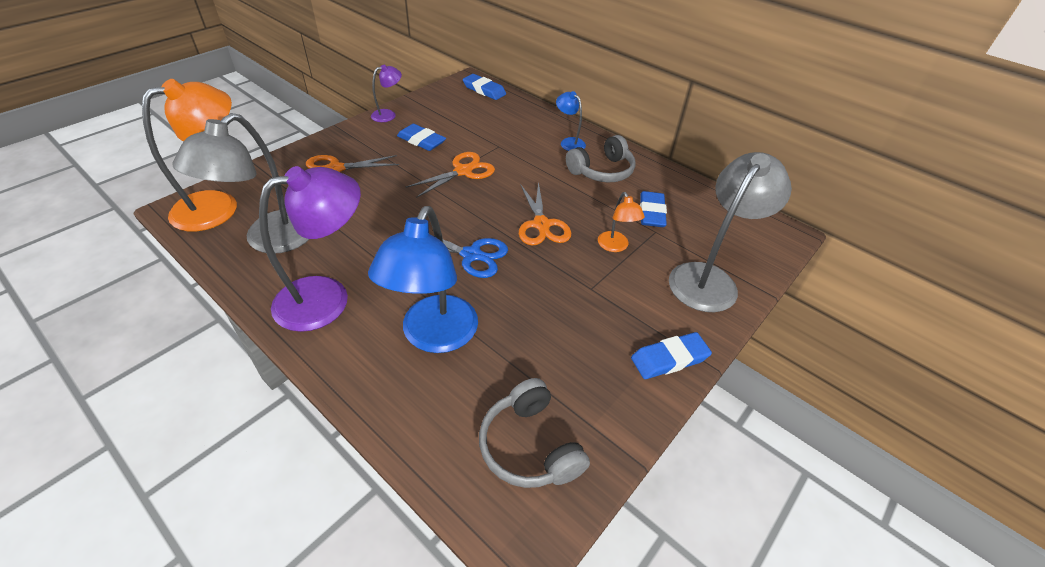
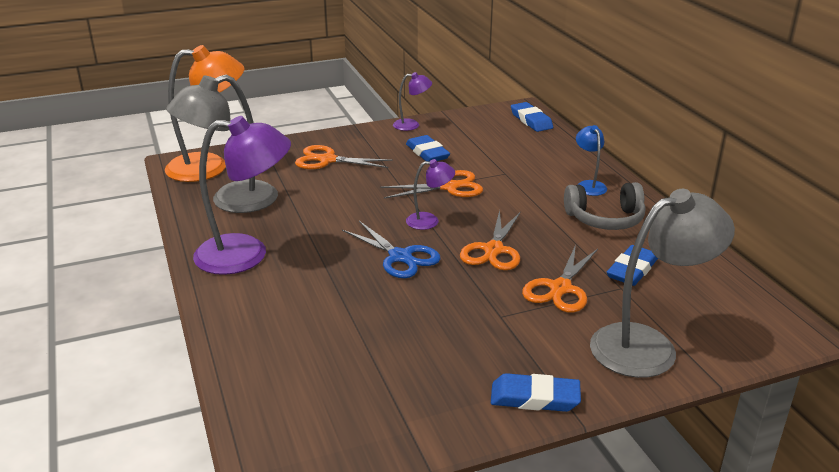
camera: 30 degrees right, 15 degrees down
(434, 337) = (314, 309): blue lamp -> none
(471, 210) = (429, 221): none -> purple lamp
(529, 446) = (334, 415): grey headphones -> none
(615, 246) = (560, 288): orange lamp -> orange scissors

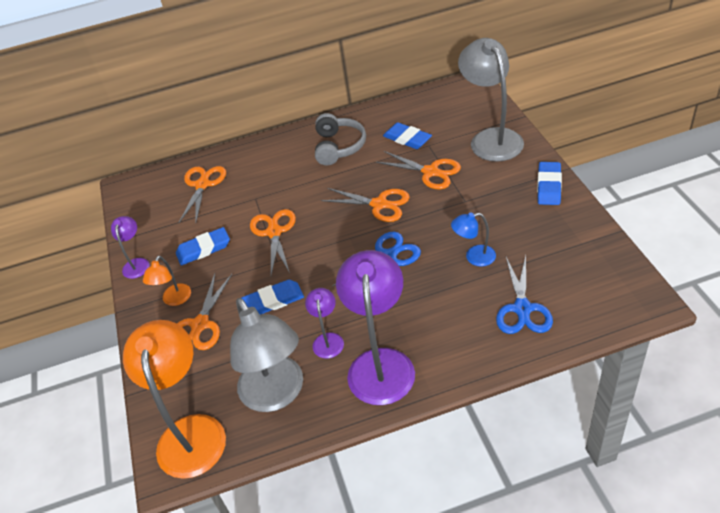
camera: 80 degrees left, 15 degrees up
(293, 354) = (522, 309): none -> blue scissors
(361, 146) = (174, 300): none -> orange lamp
(429, 221) = (332, 242): purple lamp -> purple lamp (328, 339)
(526, 144) = (202, 185): none -> orange scissors
(531, 120) = (155, 181): blue eraser -> blue eraser (273, 300)
(589, 185) = (285, 152): blue lamp -> blue lamp (474, 257)

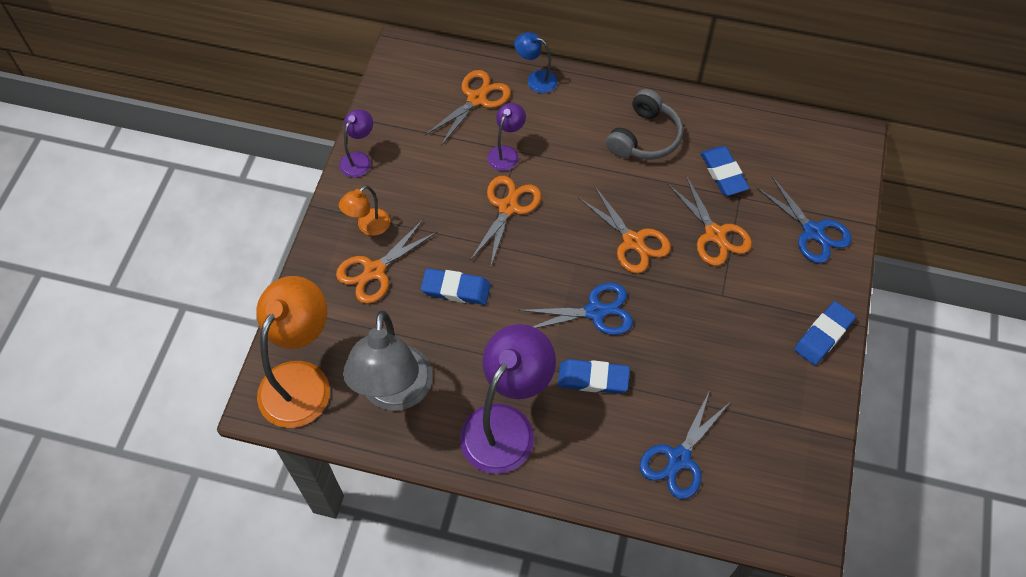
camera: 25 degrees right, 15 degrees up
(203, 249) = (429, 183): blue eraser -> blue eraser (593, 379)
(328, 339) = (476, 366): purple lamp -> purple lamp (506, 153)
(474, 257) = (678, 369): blue lamp -> blue lamp (536, 79)
(491, 138) = (813, 232): grey lamp -> blue scissors

